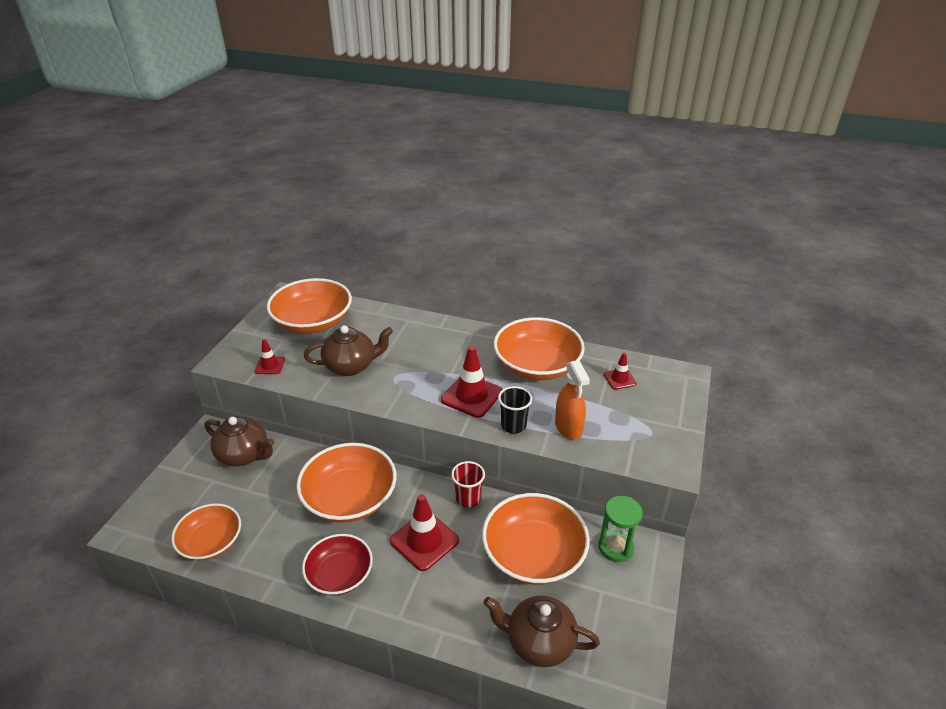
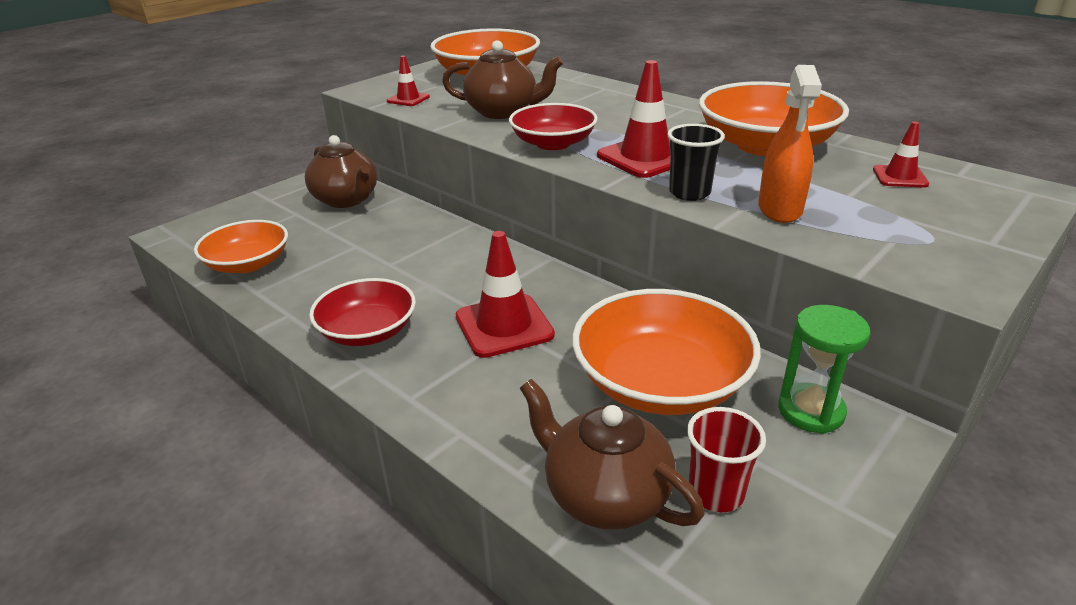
camera: 25 degrees right, 5 degrees down
(350, 498) = (437, 261): orange bowl -> none
(406, 395) = (553, 143): none -> red bowl
(468, 498) = (596, 297): red cup -> red cup (716, 493)

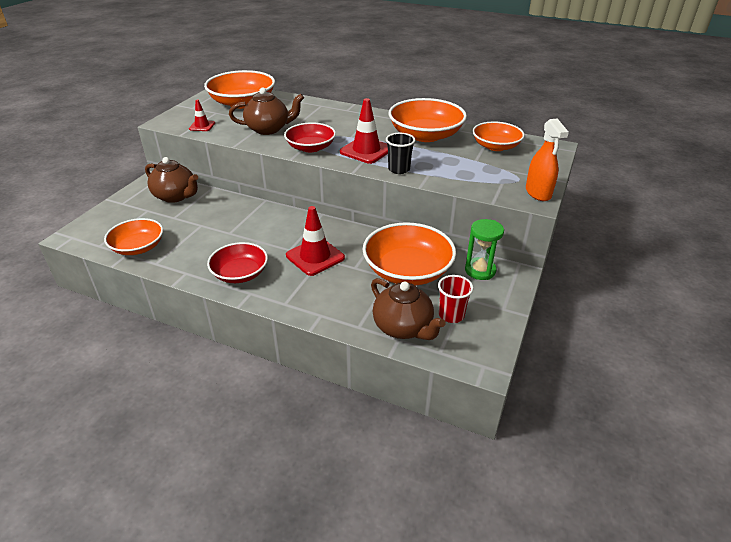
camera: 20 degrees left, 5 degrees up
(605, 496) = (403, 327): brown teapot -> brown teapot turned 150 degrees counterclockwise
(780, 209) = (446, 173): orange spray bottle -> orange spray bottle (538, 193)
(900, 177) = (495, 146): red traffic cone -> orange bowl

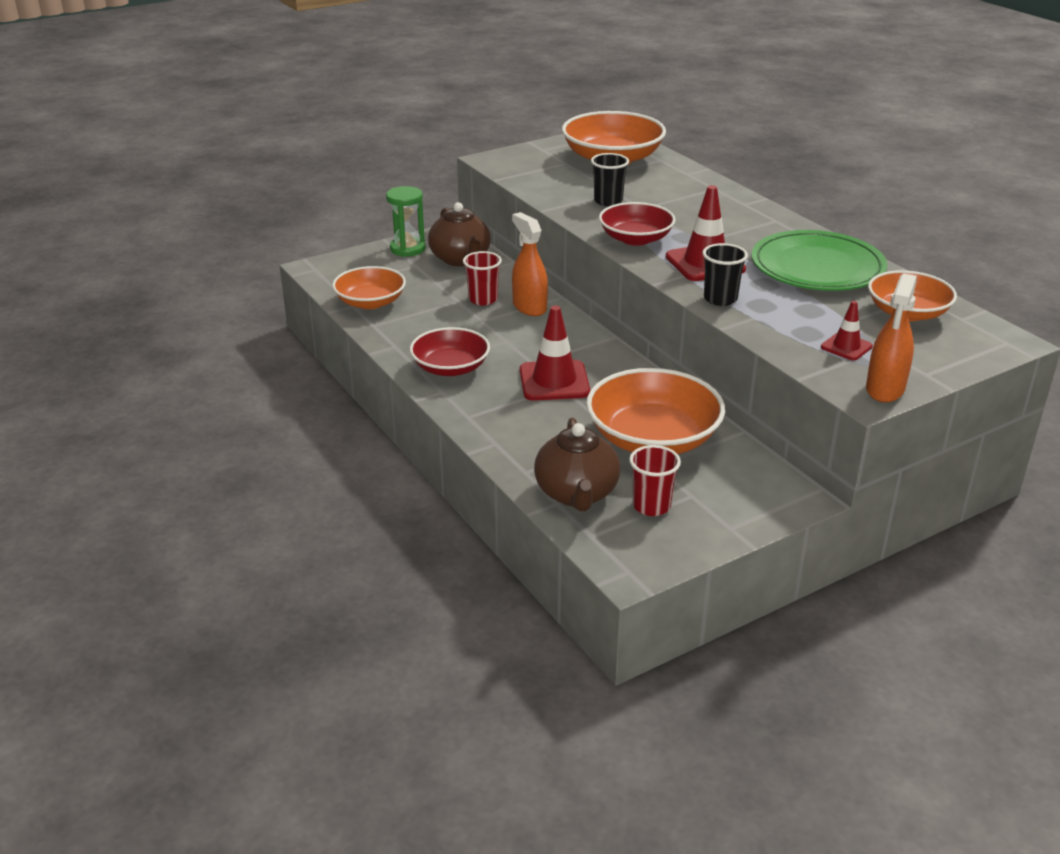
camera: 35 degrees right, 5 degrees down
(202, 126) = (530, 176): red traffic cone -> red traffic cone (846, 347)
(217, 218) = (483, 299): none -> red cup
(252, 213) = (529, 307): none -> orange spray bottle
(268, 129) = (608, 201): brown teapot -> black cup
(425, 135) = (817, 267): orange bowl -> green plate
(480, 270) = (752, 475): green hourglass -> green hourglass (407, 249)

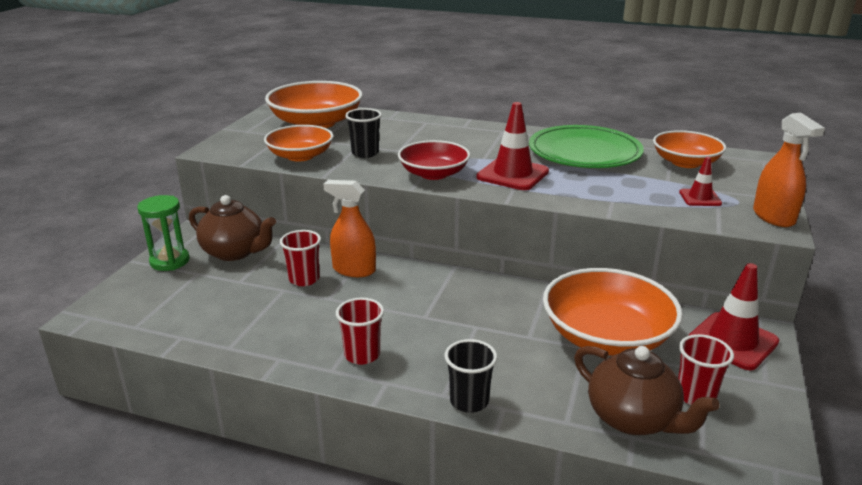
camera: 40 degrees left, 5 degrees down
(370, 302) = (196, 326): orange bowl -> orange bowl (300, 156)
(450, 368) = (362, 355): red bowl -> red cup
(554, 381) = (465, 324): red traffic cone -> red traffic cone (732, 341)
(720, 299) = (569, 196): black cup -> black cup (469, 401)

